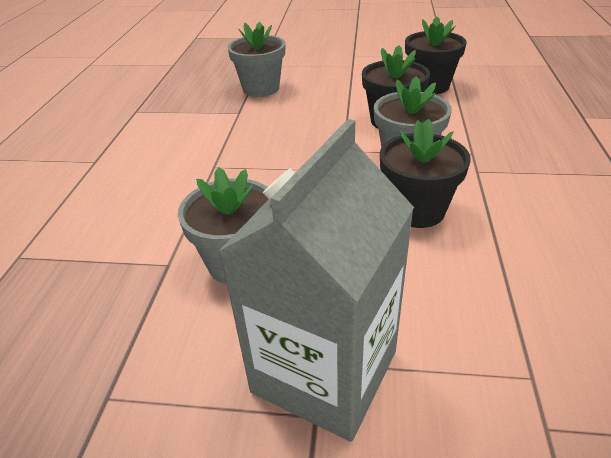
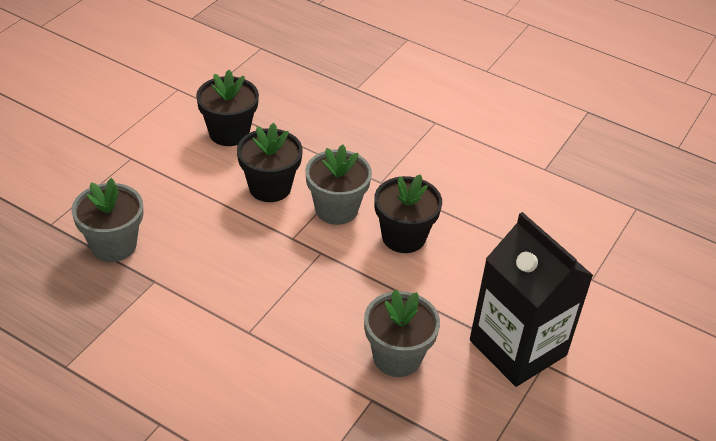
camera: 70 degrees left, 5 degrees up
(324, 371) = (518, 348): grey carton -> black carton

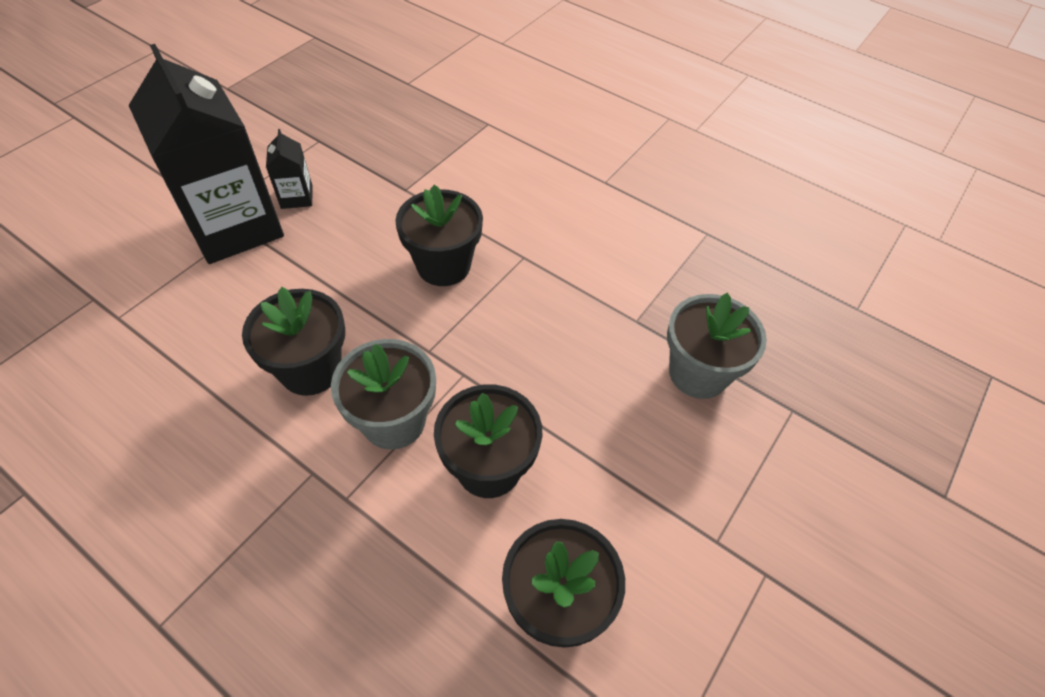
camera: 175 degrees left, 10 degrees up
(319, 320) = (443, 265): none -> black flower pot
(397, 357) = (368, 224): grey flower pot -> none
(476, 383) = (296, 197): none -> black carton

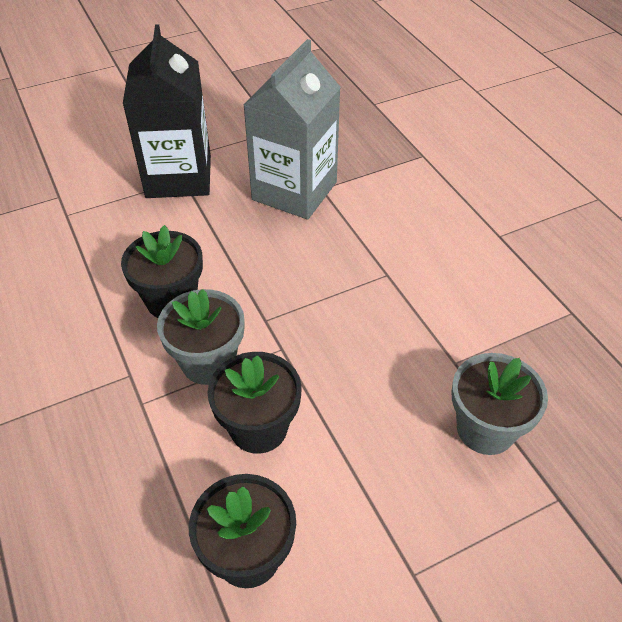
camera: 30 degrees right, 5 degrees down
(296, 197) = (235, 168): black carton -> none
(378, 201) = (294, 191): none -> grey carton
(443, 265) = (316, 258): black flower pot -> none

